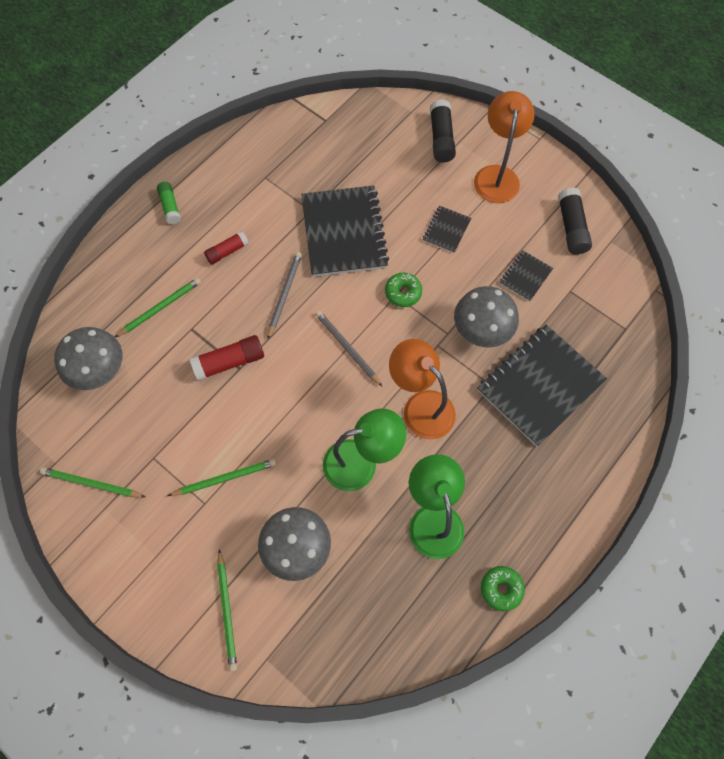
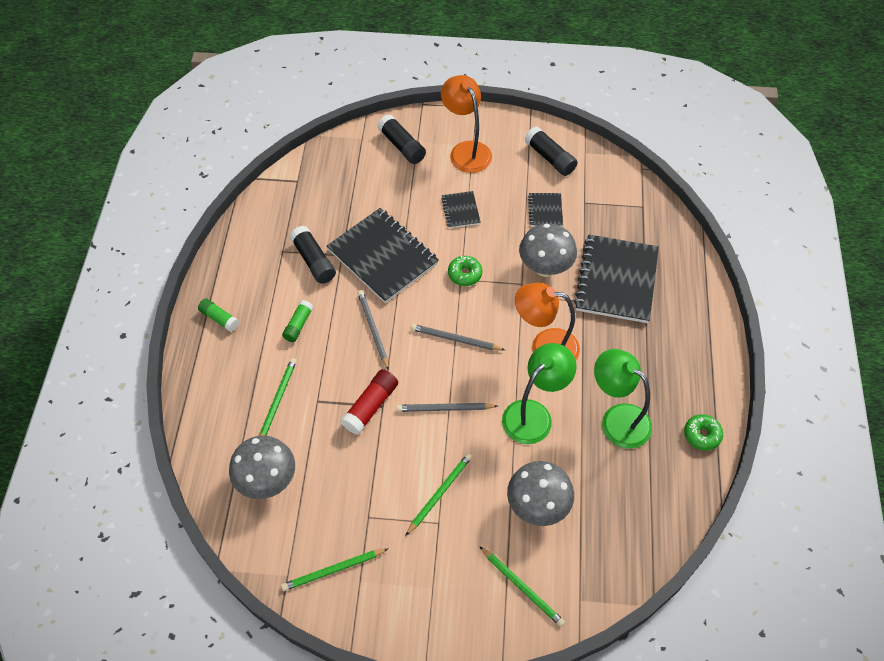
camera: 35 degrees left, 10 degrees down
(227, 251) = (298, 325): red glue stick -> green glue stick
(283, 201) = (314, 261): none -> black glue stick
(288, 405) = (445, 409): none -> grey pencil

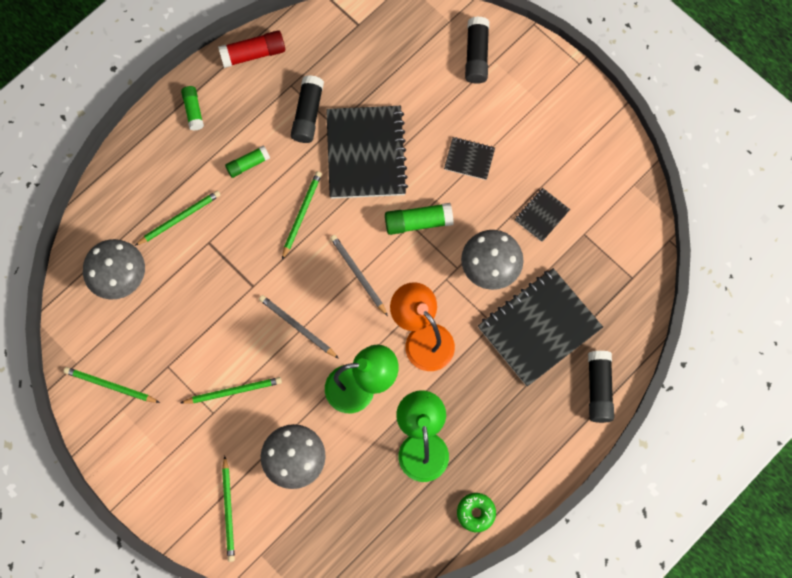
camera: 40 degrees right, 15 degrees up
(370, 406) = (244, 279): red glue stick -> red glue stick (253, 54)
(373, 329) = (301, 214): grey pencil -> green pencil
(460, 210) = (469, 159): black notebook -> black notebook turned 75 degrees clockwise
(465, 274) = (418, 222): green donut -> green glue stick
(466, 150) = (528, 102): orange lamp -> none
(550, 158) = (596, 166): black glue stick -> black glue stick (599, 389)

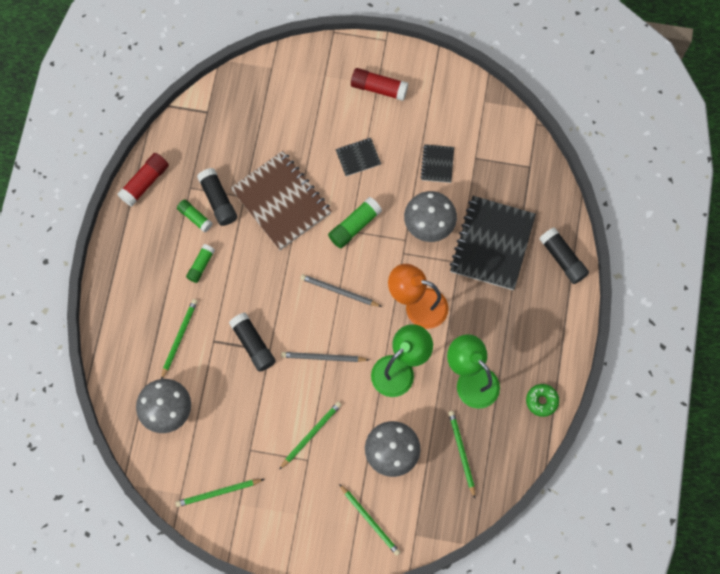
camera: 35 degrees left, 0 degrees up
(193, 110) = (131, 253): green glue stick -> green glue stick (195, 217)
(301, 214) = (267, 275): green pencil -> green pencil (461, 453)
(366, 153) = (281, 201): black notebook -> brown notebook
(476, 55) = (309, 80): black glue stick -> black glue stick (253, 344)
(538, 106) = (379, 88): none -> red glue stick

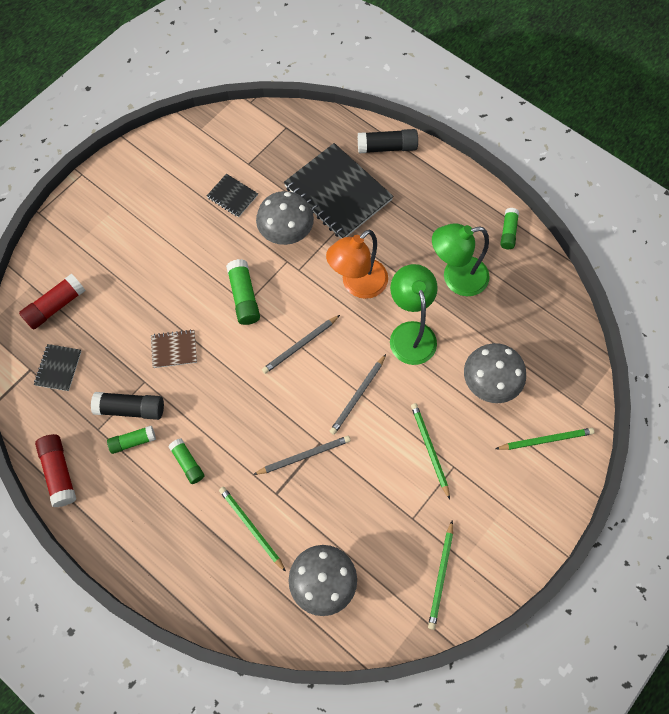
camera: 60 degrees left, 5 degrees down
(253, 344) = (304, 456): black glue stick -> grey pencil
(281, 201) = (174, 349): brown notebook -> brown notebook, size x0.47
(358, 157) = (178, 258): black notebook -> black notebook (58, 368)
(379, 88) = (124, 204): red glue stick -> red glue stick (56, 306)
(461, 453) = (521, 323): green pencil -> none
(541, 401) = (508, 232): green donut -> green glue stick

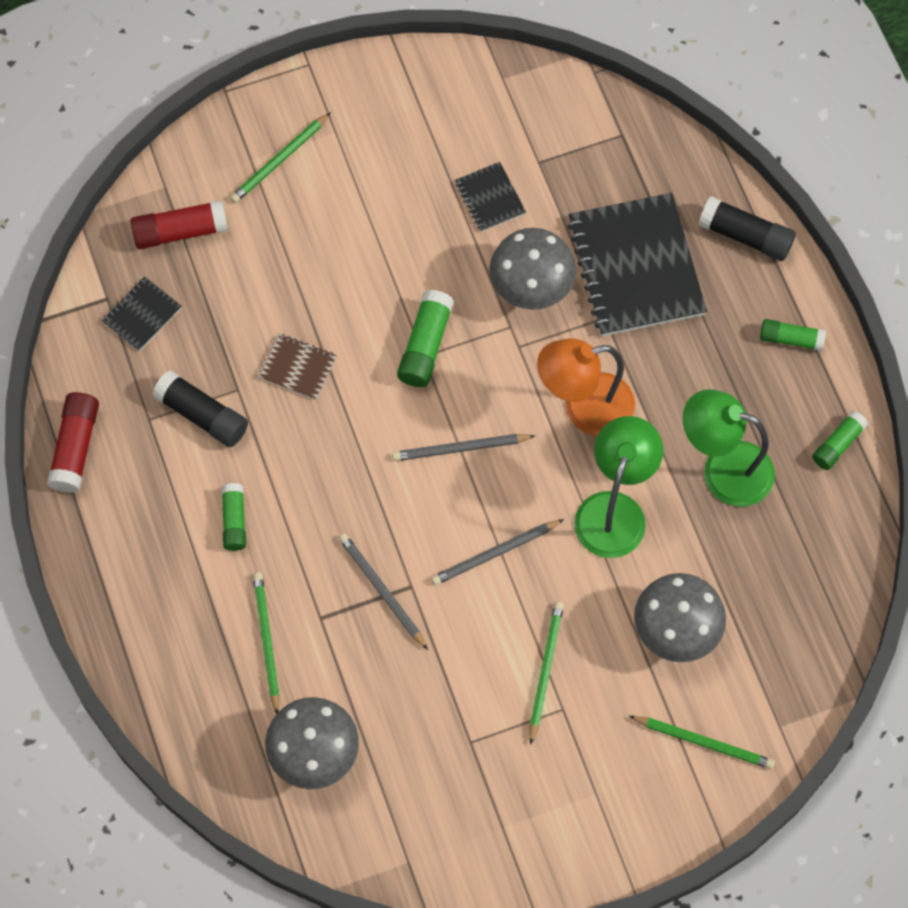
camera: 30 degrees right, 0 degrees up
(133, 441) = (183, 457): green glue stick -> green glue stick (791, 339)
(304, 456) = (382, 591): grey pencil -> grey pencil turned 135 degrees counterclockwise
(441, 576) = (462, 829): green pencil -> green pencil (280, 160)

